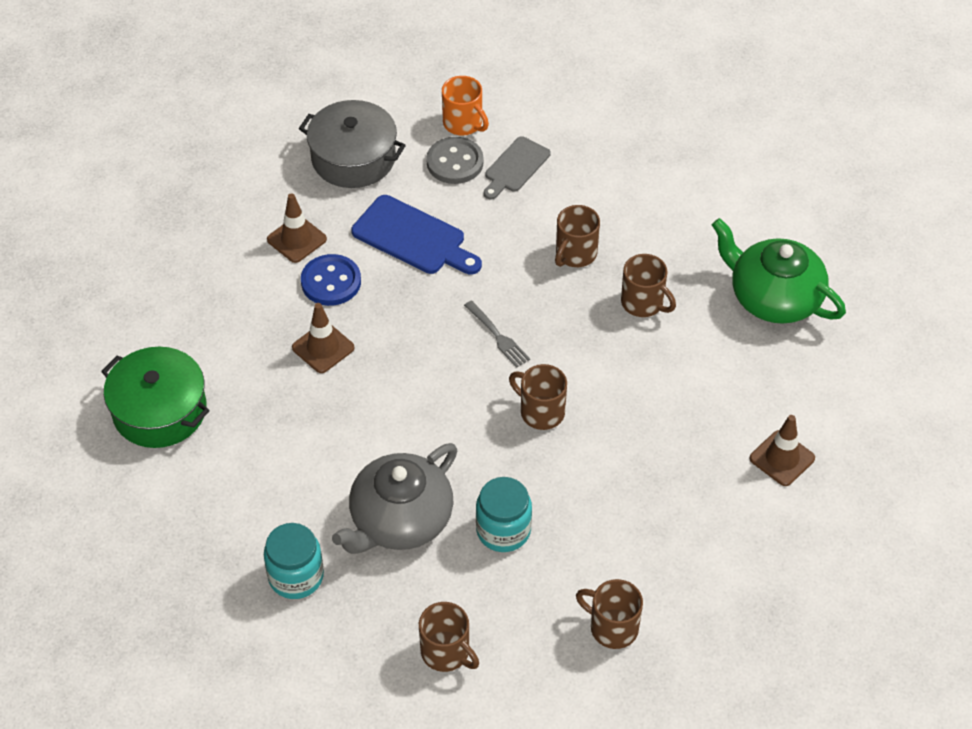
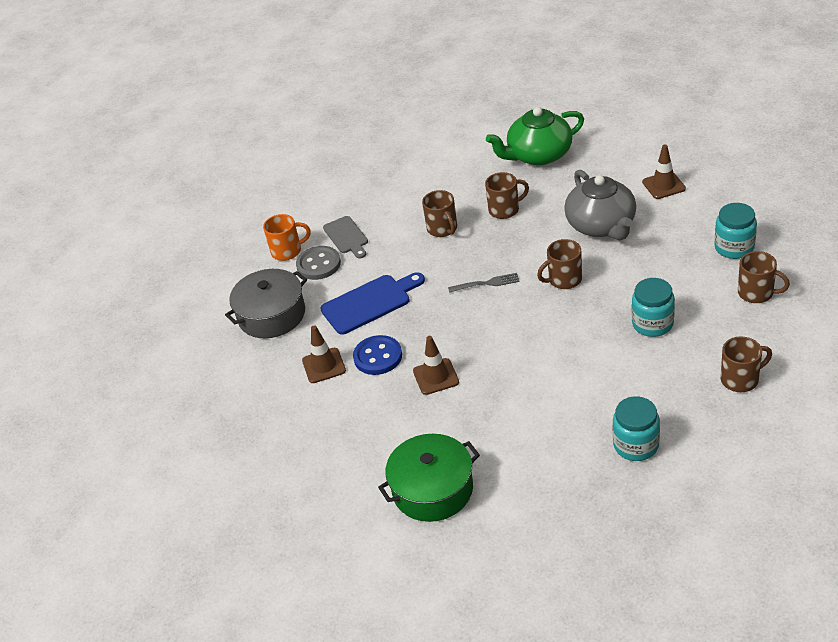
camera: 55 degrees left, 10 degrees down
(400, 520) = (615, 374): grey teapot -> grey teapot (601, 225)
(612, 627) = (756, 293): brown mug -> brown mug turned 120 degrees counterclockwise
(691, 577) = (734, 247): none -> turquoise jar

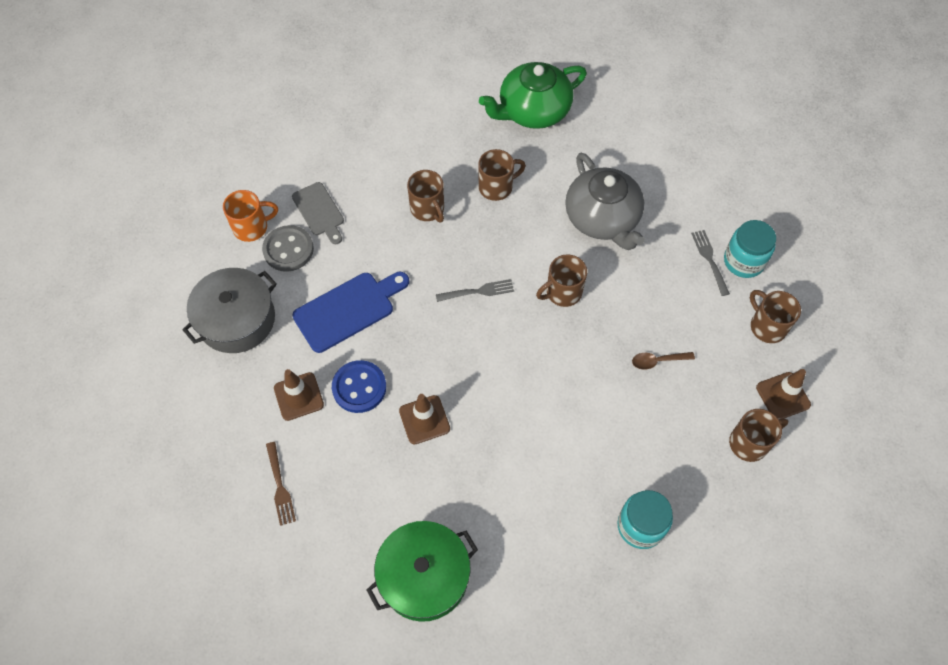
camera: 10 degrees left, 20 degrees up
(304, 429) = (279, 486): none -> brown fork
(652, 324) = (658, 361): turquoise jar -> brown spoon
(663, 185) = (669, 167): brown traffic cone -> brown traffic cone (783, 396)
(702, 249) = (710, 260): none -> grey fork
(756, 293) = (767, 326): brown mug -> brown mug turned 150 degrees counterclockwise

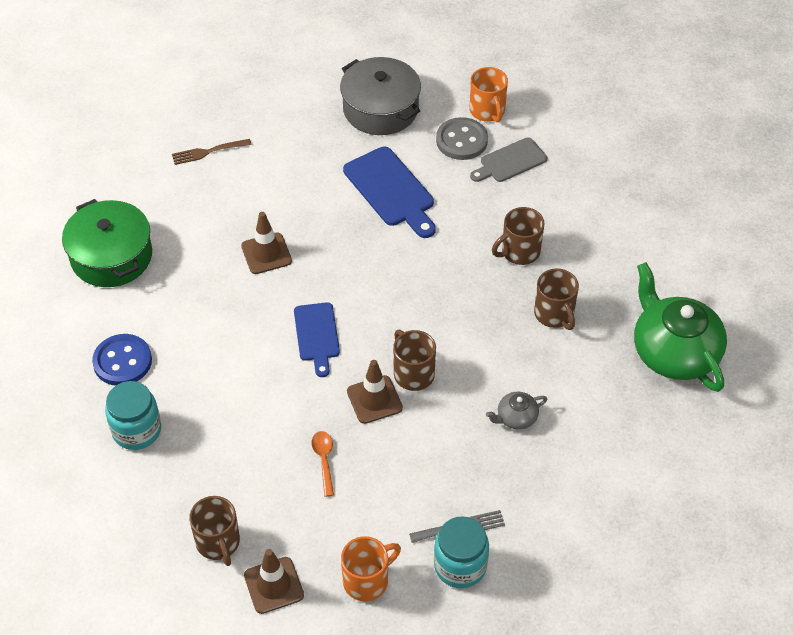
camera: 90 degrees right, 10 degrees down
(298, 396) = (297, 159): brown traffic cone -> brown traffic cone (374, 400)
(359, 387) = (304, 203): blue button -> blue button (122, 361)
(477, 291) = (413, 296): grey fork -> none
(523, 370) = (317, 335): none -> blue cutting board
(602, 219) = (516, 417): grey teapot -> grey teapot, size x0.44
(658, 361) = (324, 460): brown spoon -> orange spoon
(767, 326) = (367, 580): brown mug -> orange mug

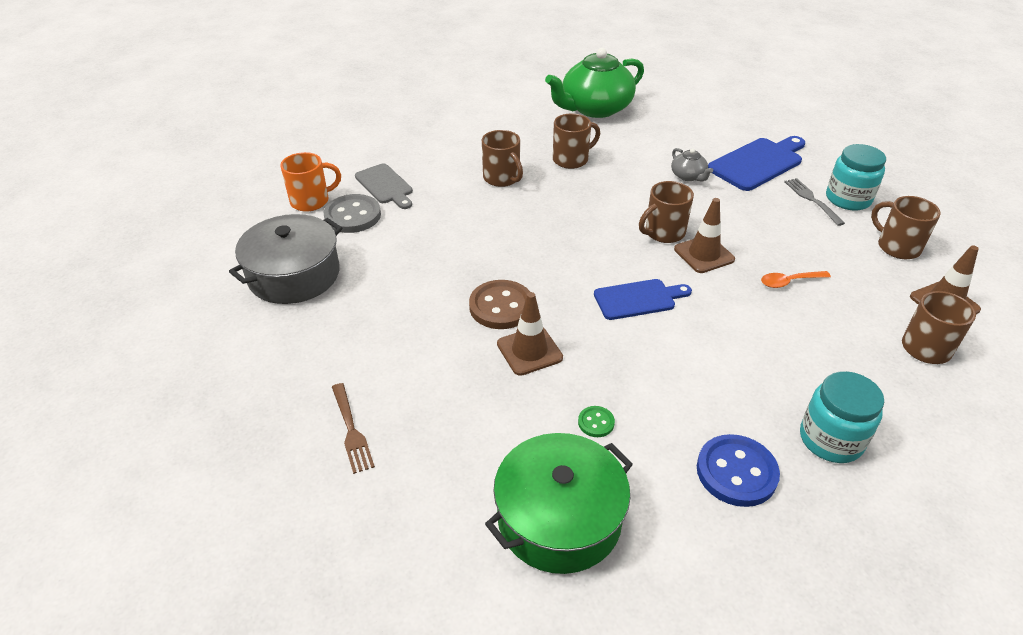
camera: 95 degrees left, 10 degrees down
(185, 286) = (596, 422): none -> green button
(321, 239) = (501, 306): none -> brown button
(367, 580) = (897, 247): orange mug -> brown mug
(391, 190) = (424, 259): blue cutting board -> blue cutting board (758, 163)

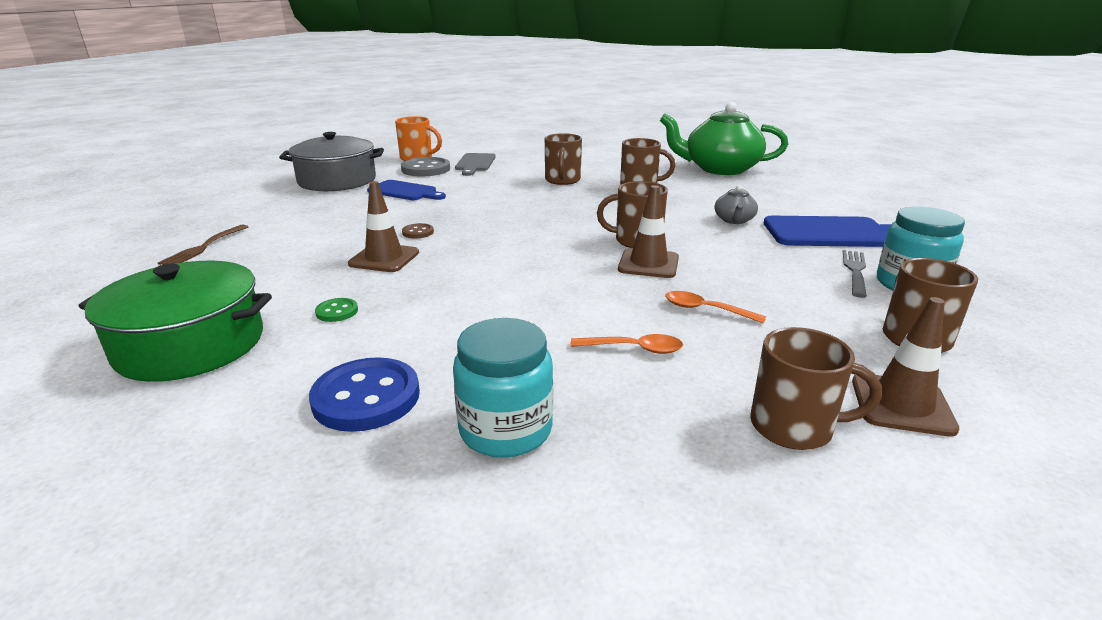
camera: 40 degrees right, 15 degrees down
(501, 306) = (418, 232): brown button -> brown button, size x0.49
(638, 299) = (528, 265): blue cutting board -> blue cutting board (405, 191)
(801, 339) = (634, 349): none -> orange spoon

